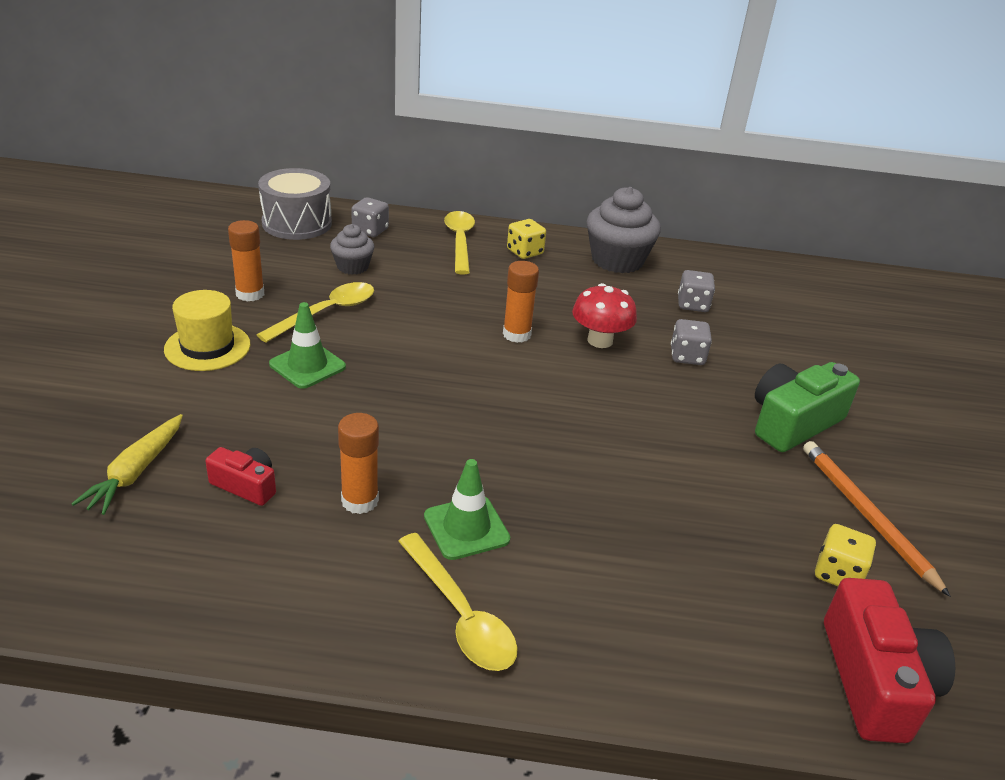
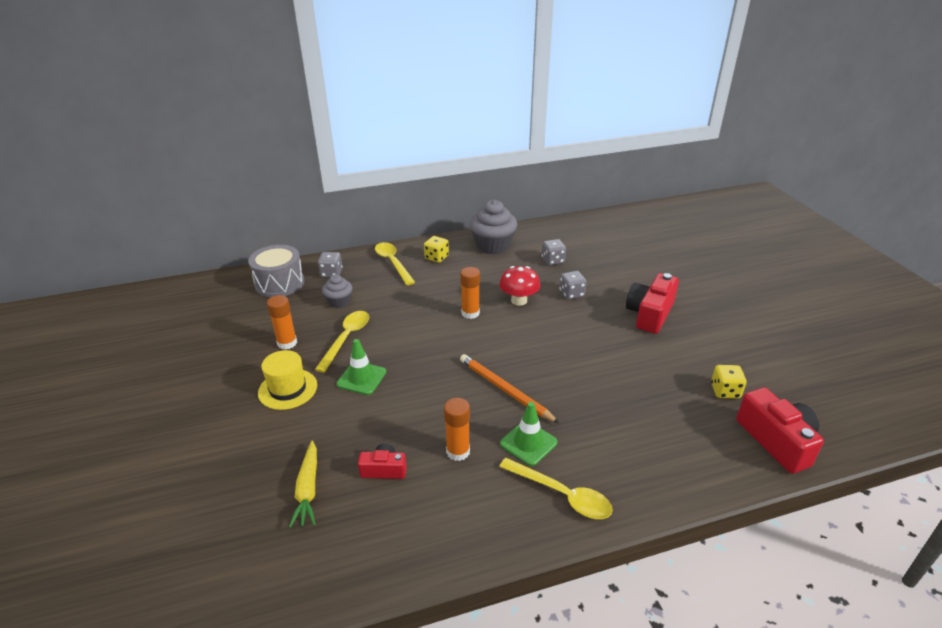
camera: 20 degrees left, 0 degrees up
(793, 422) = (650, 314): green camera -> red camera
(866, 516) = (717, 354): orange pencil -> orange pencil (505, 390)

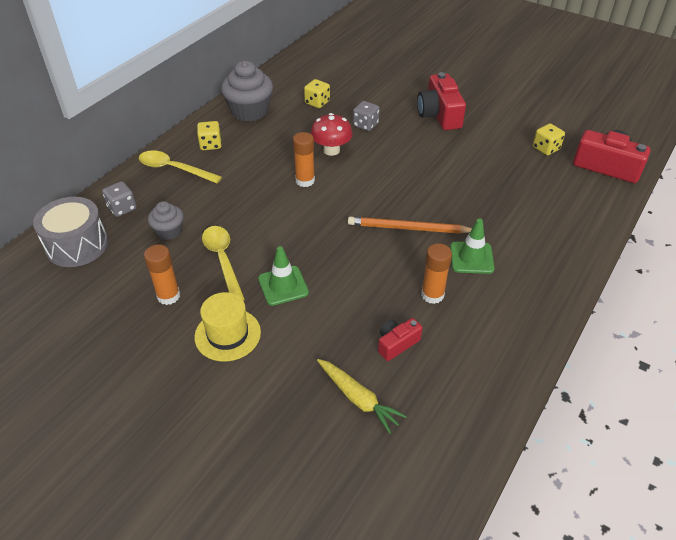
camera: 40 degrees left, 10 degrees up
(553, 260) = (317, 102): grey dice -> yellow dice
(562, 495) = (533, 279): yellow spoon -> none

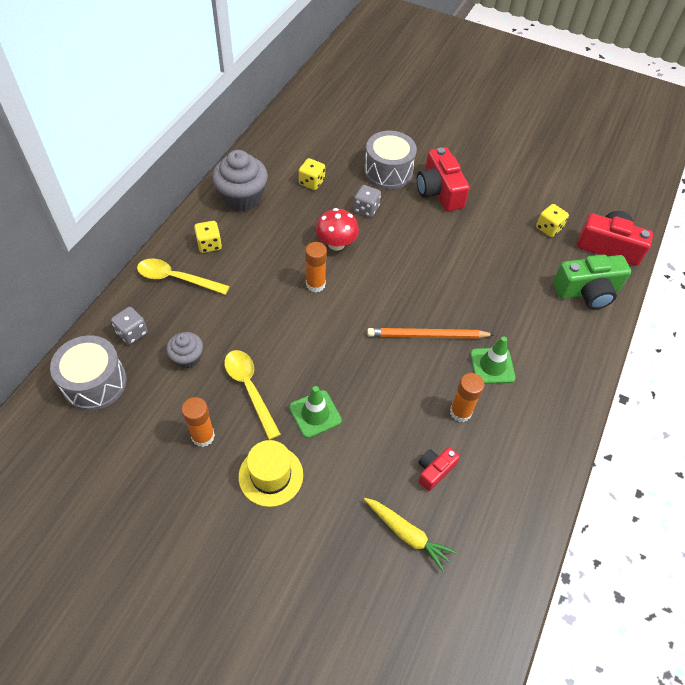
camera: 10 degrees left, 10 degrees up
(392, 98) = (388, 172): none -> grey drum
(580, 202) = (587, 291): none -> green camera

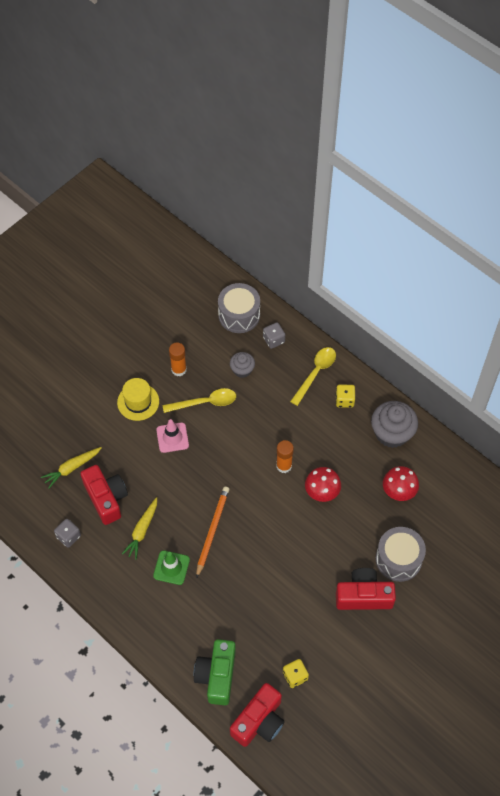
camera: 110 degrees right, 5 degrees up
(311, 182) = (398, 491): yellow dice -> red mushroom
(315, 414) = (172, 437): green traffic cone -> pink traffic cone
(366, 209) = (356, 526): grey dice -> grey dice (68, 536)
(434, 470) = (106, 498): red camera -> red camera, size x1.83
(460, 412) = (142, 531): orange glue stick -> yellow carrot

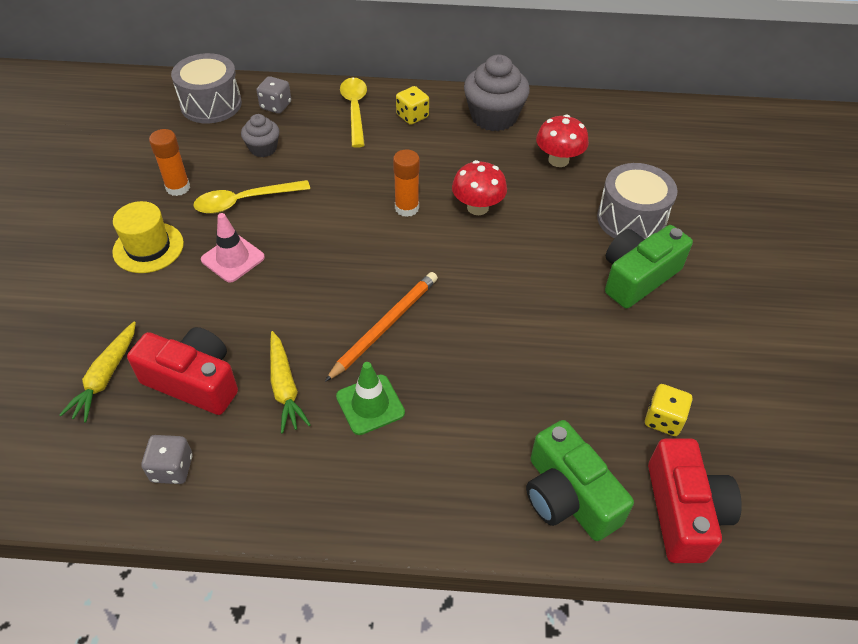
camera: 40 degrees left, 10 degrees down
(205, 402) = (244, 201): yellow spoon -> yellow spoon turned 150 degrees counterclockwise
(212, 531) = (385, 326): orange pencil -> orange pencil turned 60 degrees clockwise
(363, 596) = (637, 277): red camera -> green camera

